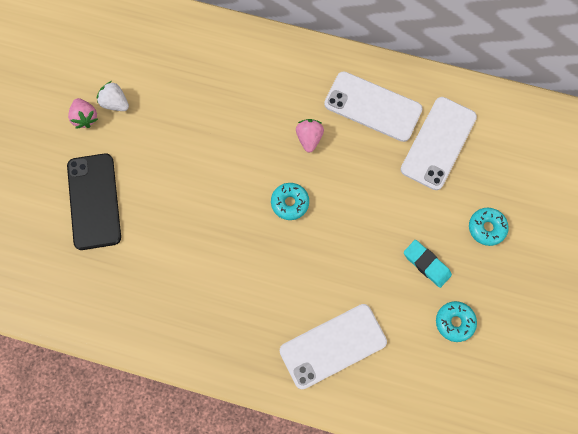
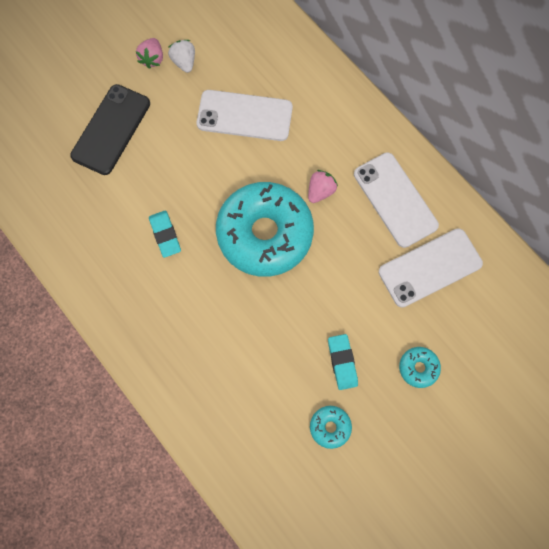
camera: 35 degrees right, 0 degrees up
(208, 259) = (165, 235): none -> turquoise eraser
(290, 203) = (265, 234): turquoise donut -> turquoise donut, size x2.48
(333, 346) = (213, 374): white phone -> white phone (244, 116)

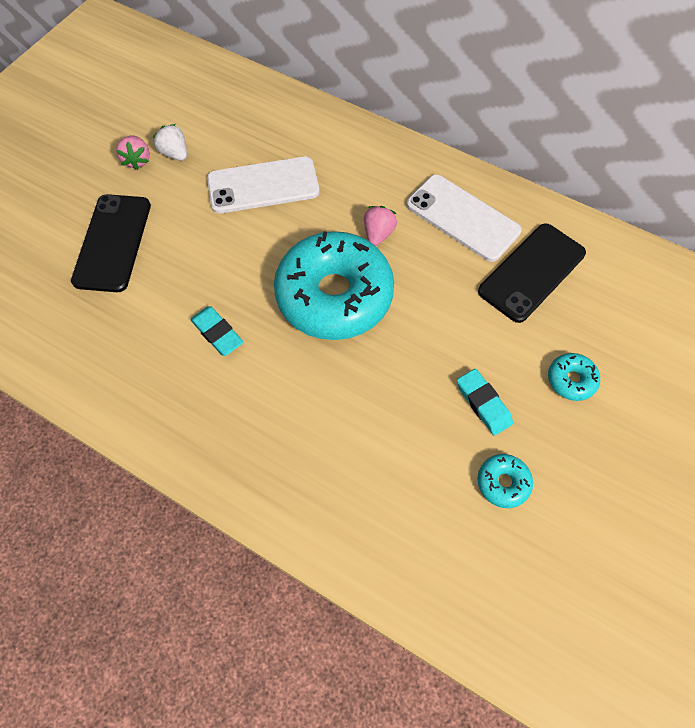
camera: 20 degrees left, 10 degrees down
(430, 268) = (532, 272): white phone -> black phone

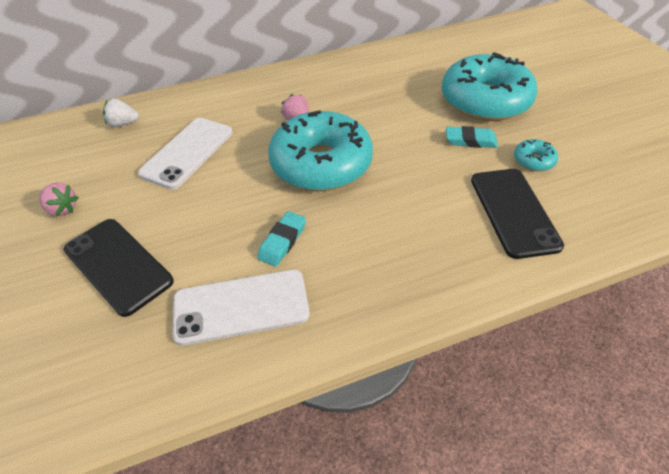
camera: 50 degrees left, 15 degrees down
(175, 153) = (90, 184): white strawberry -> white strawberry (123, 124)
(217, 333) = (282, 241): turquoise eraser -> turquoise eraser turned 60 degrees counterclockwise
(462, 218) = (329, 83): white phone -> white phone (241, 307)
(532, 272) = (398, 78): black phone -> black phone (514, 212)
(571, 380) = (485, 101): turquoise donut -> turquoise donut, size x2.48

